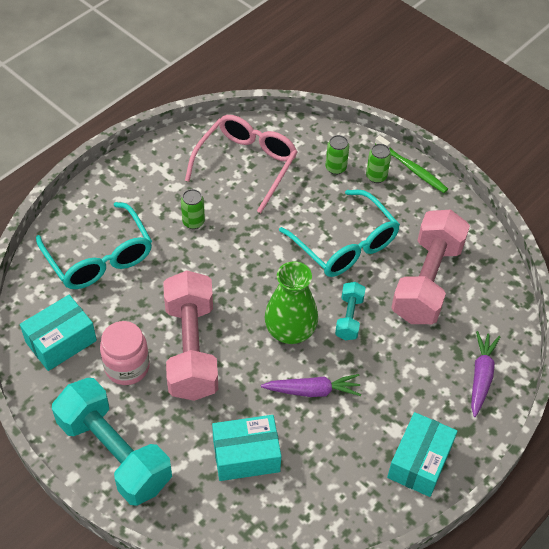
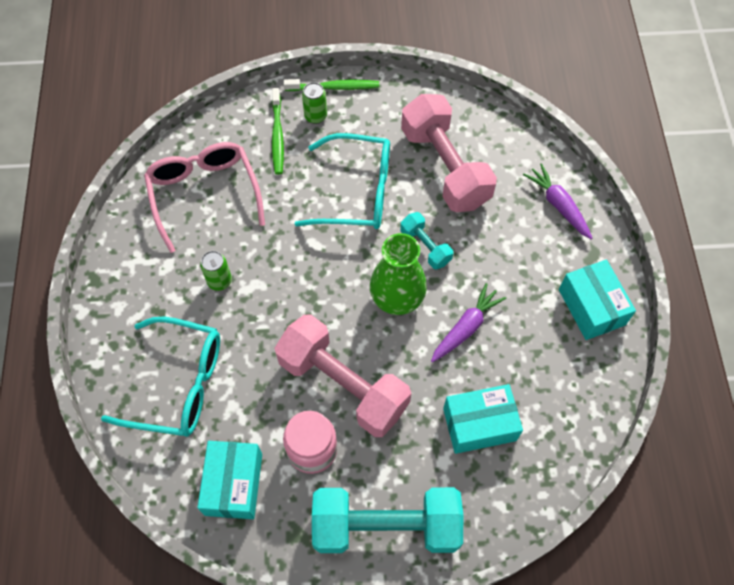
camera: 45 degrees left, 10 degrees up
(246, 455) = (479, 424): turquoise box -> turquoise box turned 45 degrees clockwise
(335, 168) = (277, 136): green can -> green toothbrush

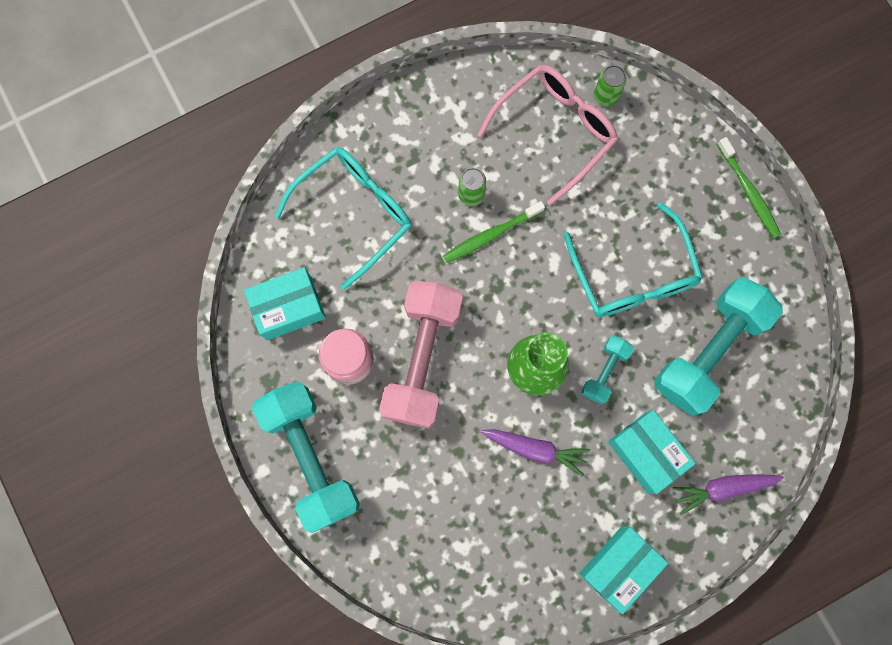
camera: 65 degrees right, 15 degrees up
(179, 384) = (355, 212): turquoise glasses -> turquoise glasses turned 120 degrees counterclockwise
(277, 136) = (658, 165): green toothbrush -> green toothbrush (491, 235)
(315, 116) = (702, 191): green can -> green can (605, 96)
(444, 167) = (709, 351): pink dumbbell -> turquoise dumbbell
(479, 424) = (442, 502): turquoise box -> turquoise box (646, 453)
(558, 205) = (723, 488): purple carrot -> purple carrot turned 135 degrees counterclockwise

